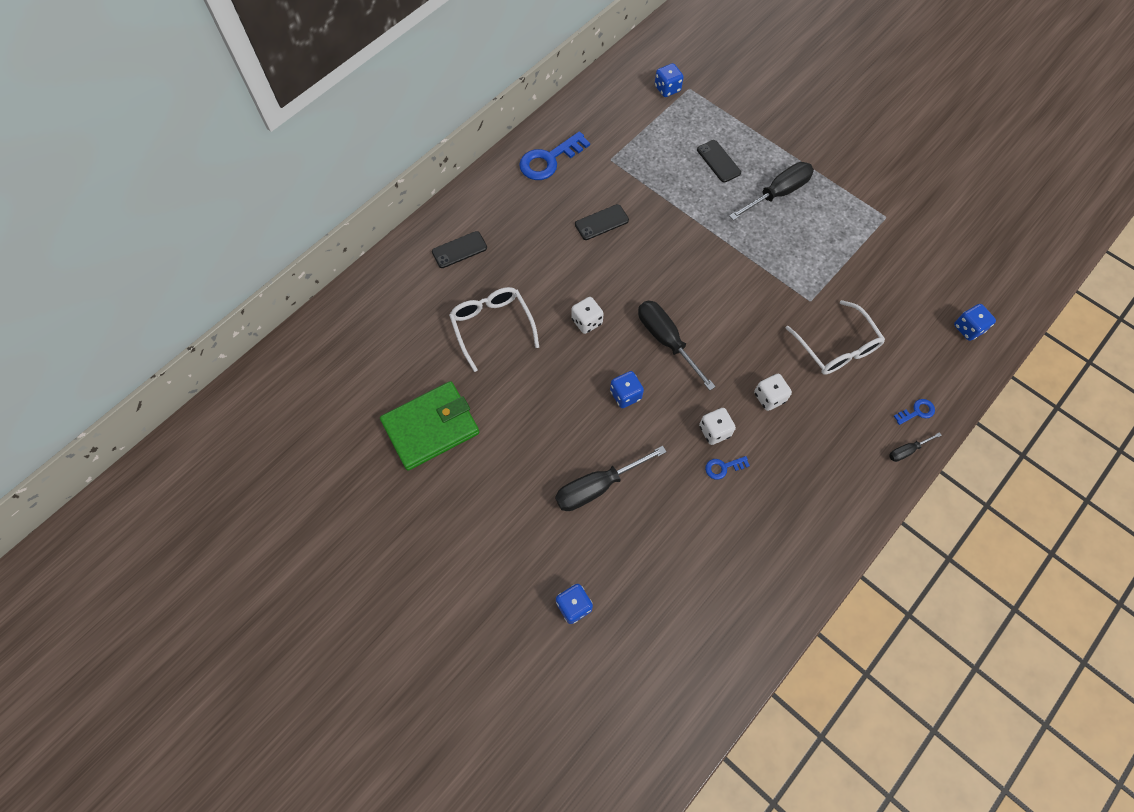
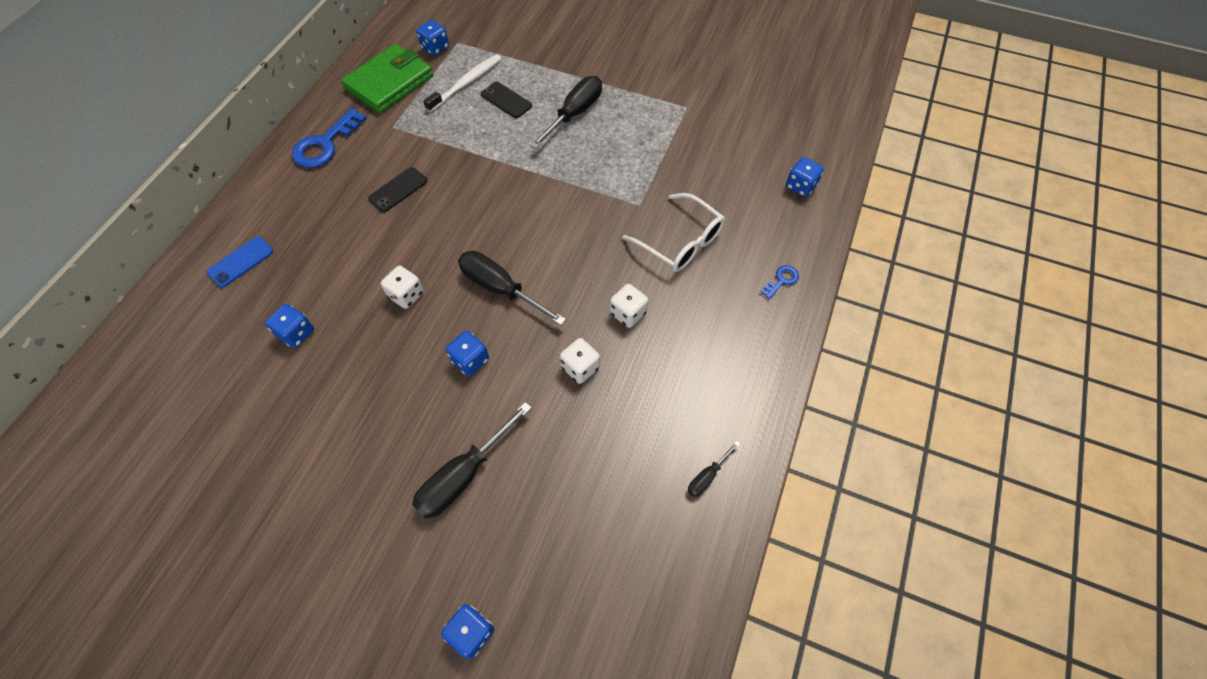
camera: 20 degrees left, 5 degrees down
(431, 427) = (243, 473): green wallet -> green wallet (389, 82)
(459, 250) = (241, 262): black phone -> blue phone
(492, 326) = (296, 333): white glasses -> blue dice
(687, 134) = (466, 83): none -> white toothbrush
(723, 467) = (601, 404): blue key -> none
(907, 450) = (786, 322): black screwdriver -> black screwdriver (707, 476)

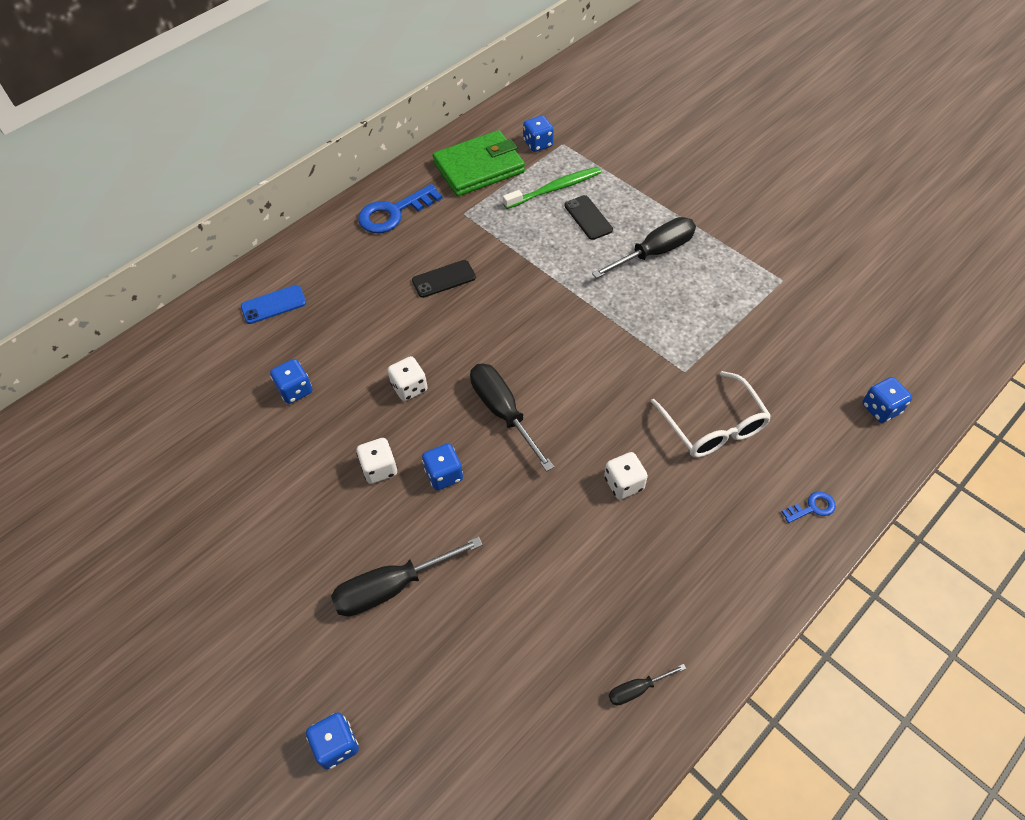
camera: 25 degrees right, 5 degrees down
(466, 83) = (555, 189): white toothbrush -> green toothbrush
(580, 367) = (550, 522): white dice -> white dice (379, 468)

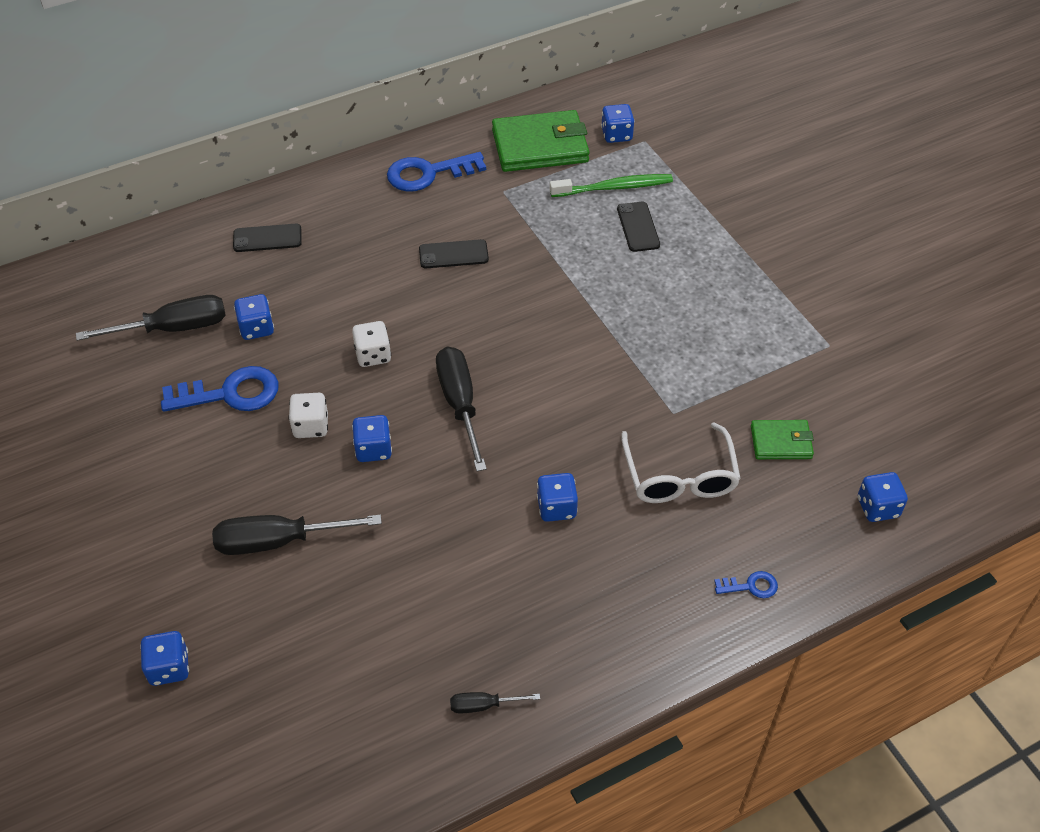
camera: 15 degrees right, 5 degrees down
(273, 305) = (267, 238): blue phone -> black phone
(294, 458) = (230, 393): none -> blue key
(624, 483) = (556, 508): white dice -> blue dice
(654, 252) = (696, 281): black screwdriver -> black screwdriver (173, 328)
(781, 373) = (781, 442): none -> green wallet

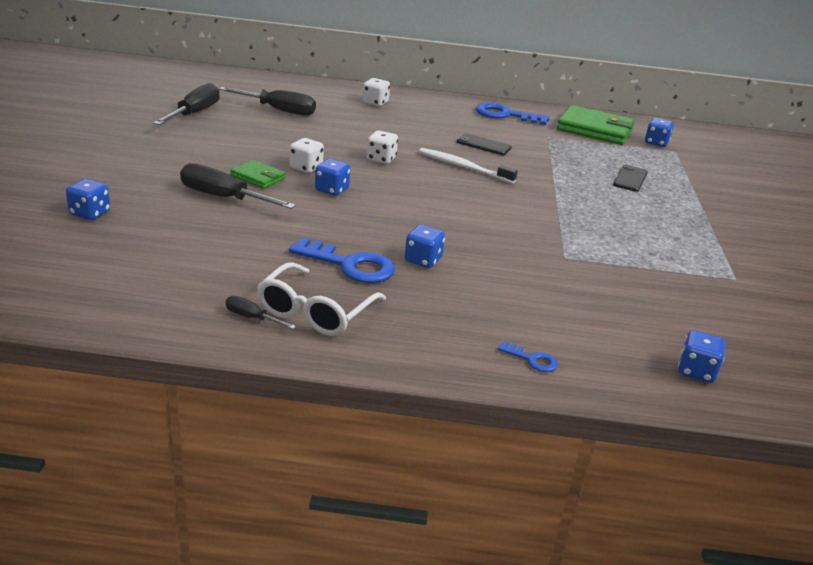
camera: 30 degrees right, 20 degrees down
(230, 393) = (276, 140): blue key -> blue key (350, 265)
(257, 328) = (325, 126): blue dice -> none
(267, 238) = (375, 103): black phone -> white dice
(460, 404) = (412, 196): black screwdriver -> black screwdriver (194, 113)
(467, 313) = (463, 167): none -> white toothbrush
(614, 188) = (630, 160): green toothbrush -> none
(679, 476) = (535, 285): white glasses -> white glasses (315, 312)
(781, 442) = (641, 304): green wallet -> green wallet (258, 177)

